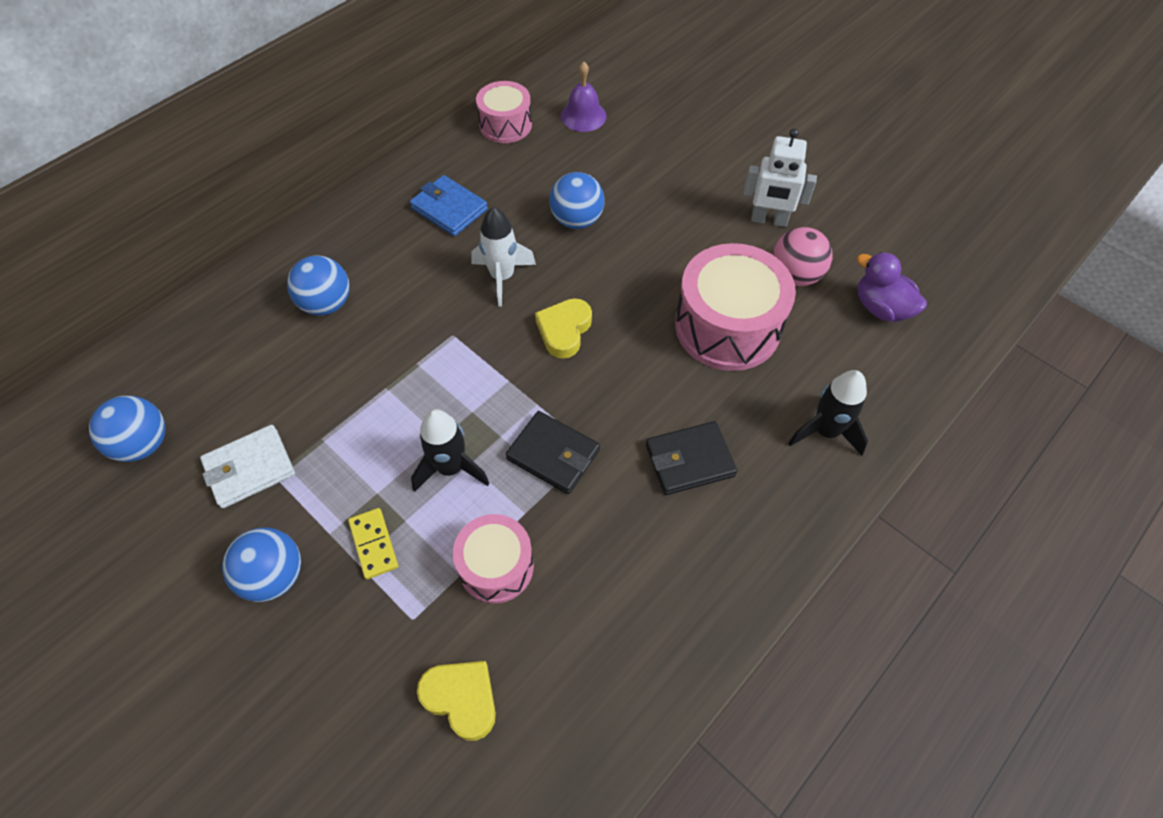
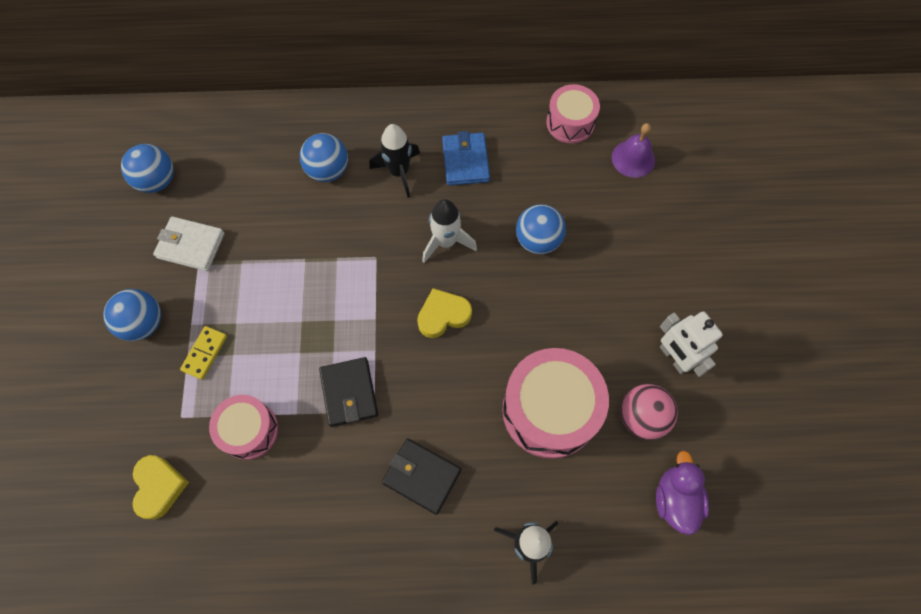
camera: 45 degrees right, 10 degrees up
(451, 468) = (287, 345): black rocket -> black rocket (399, 172)

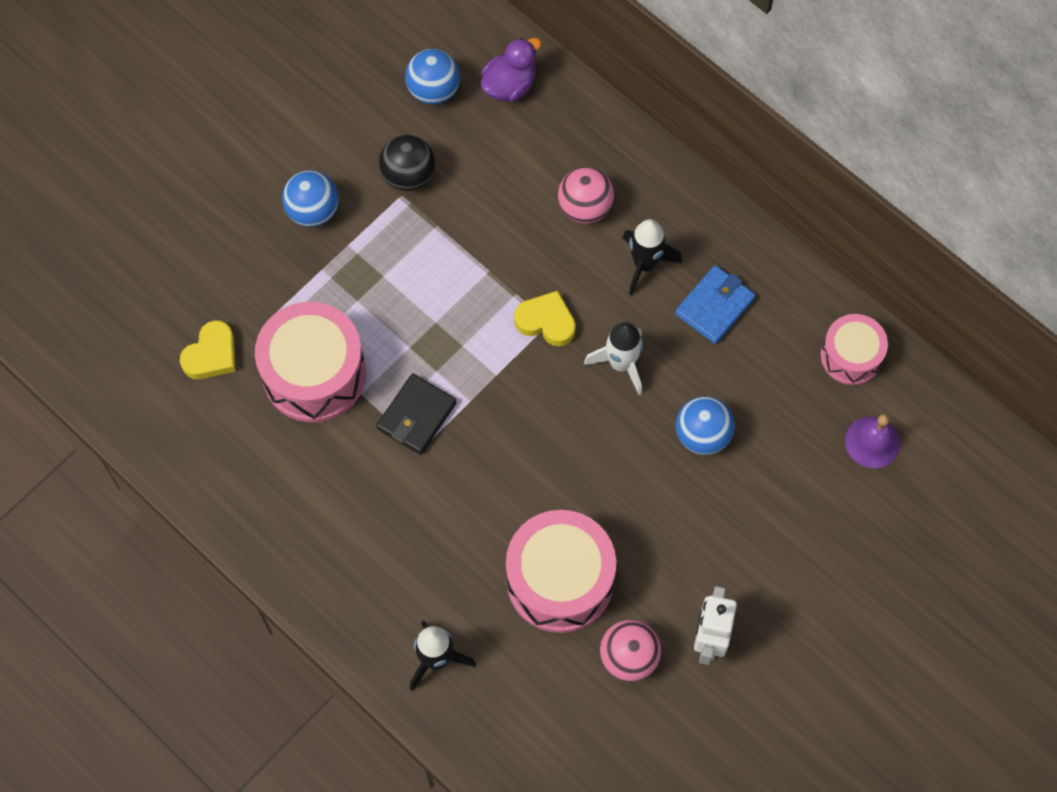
camera: 45 degrees right, 0 degrees up
(191, 245) = (408, 175): white wallet -> black ball
(205, 353) = (337, 279): yellow domino -> none
(249, 430) = (314, 374): pink drum -> pink drum, size x1.68
(328, 170) = (585, 207): blue ball -> pink ball
(421, 476) = (408, 533): black wallet -> none
(443, 315) = (554, 424): yellow heart -> yellow heart (546, 321)
(675, 499) = (585, 741): purple duck -> purple duck (509, 85)

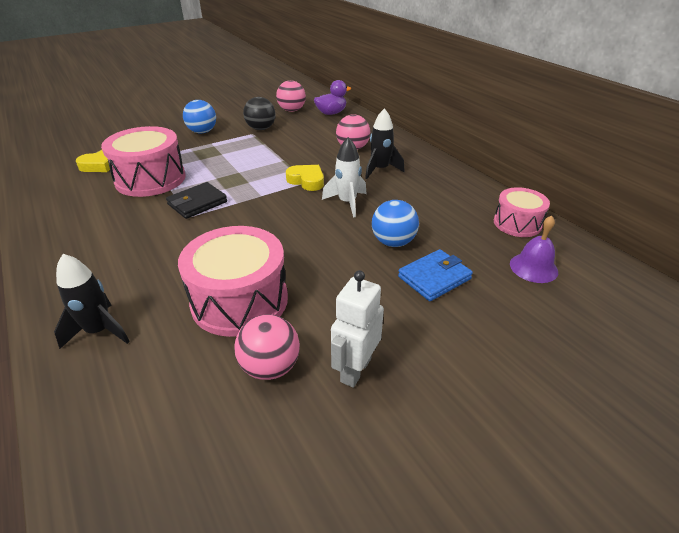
camera: 15 degrees right, 30 degrees down
(433, 90) = (291, 110): blue ball -> pink ball
(714, 306) = (420, 190): blue wallet -> blue wallet (434, 278)

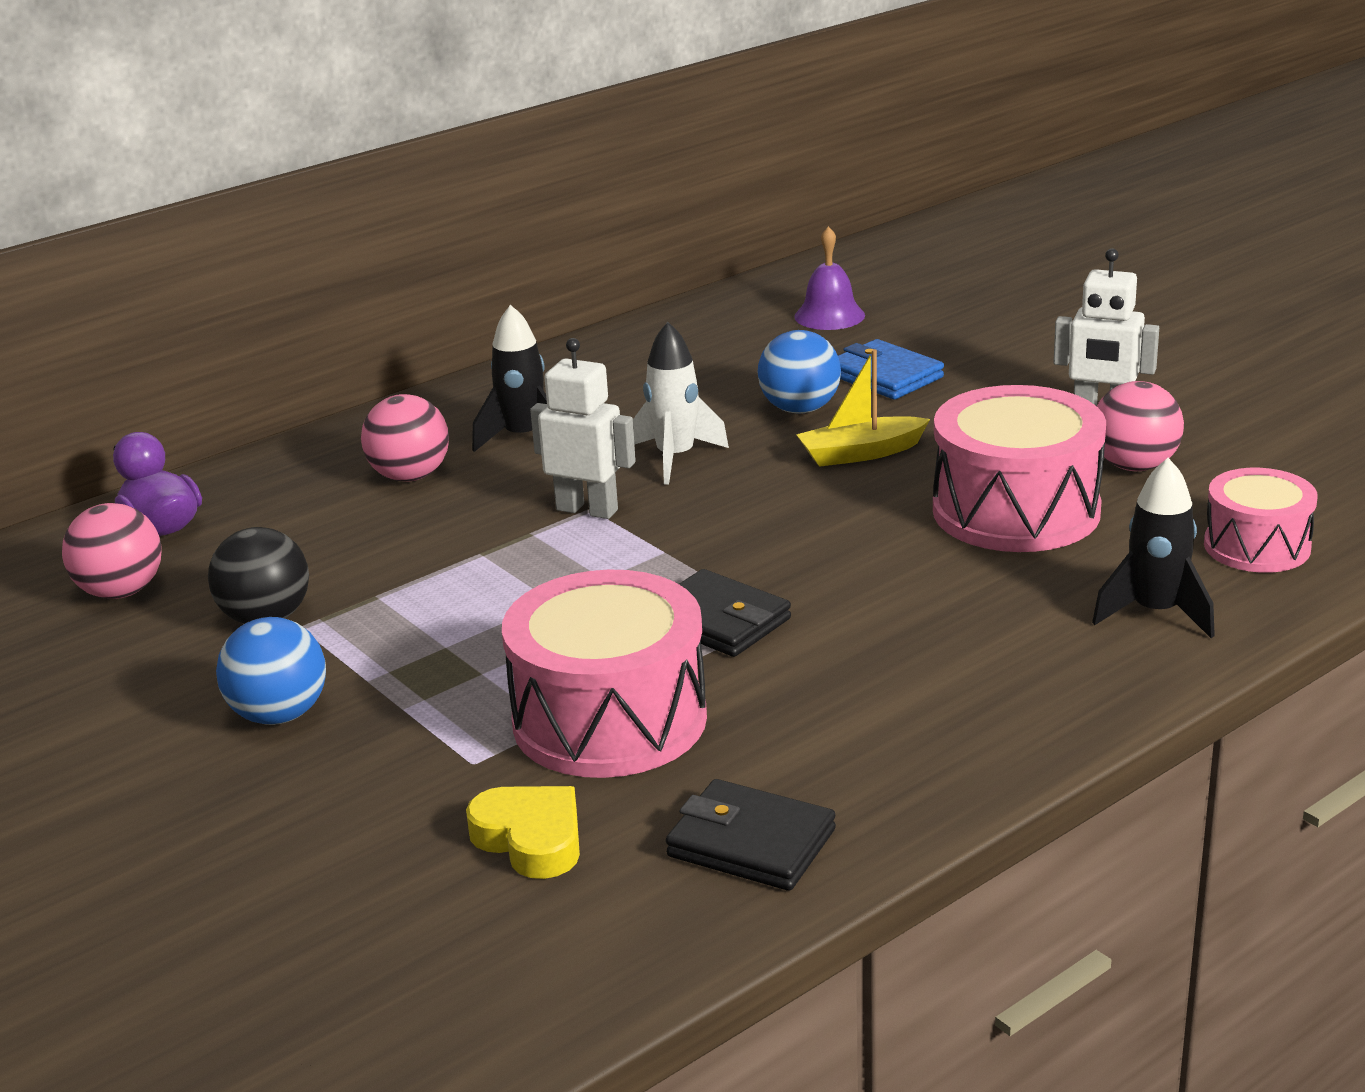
camera: 95 degrees left, 10 degrees down
(55, 199) = (751, 843): none -> black wallet
(307, 181) = (587, 510): yellow heart -> white robot
(332, 255) = (860, 453): none -> yellow boat
(517, 223) = (709, 323): pink drum -> pink drum (1257, 546)

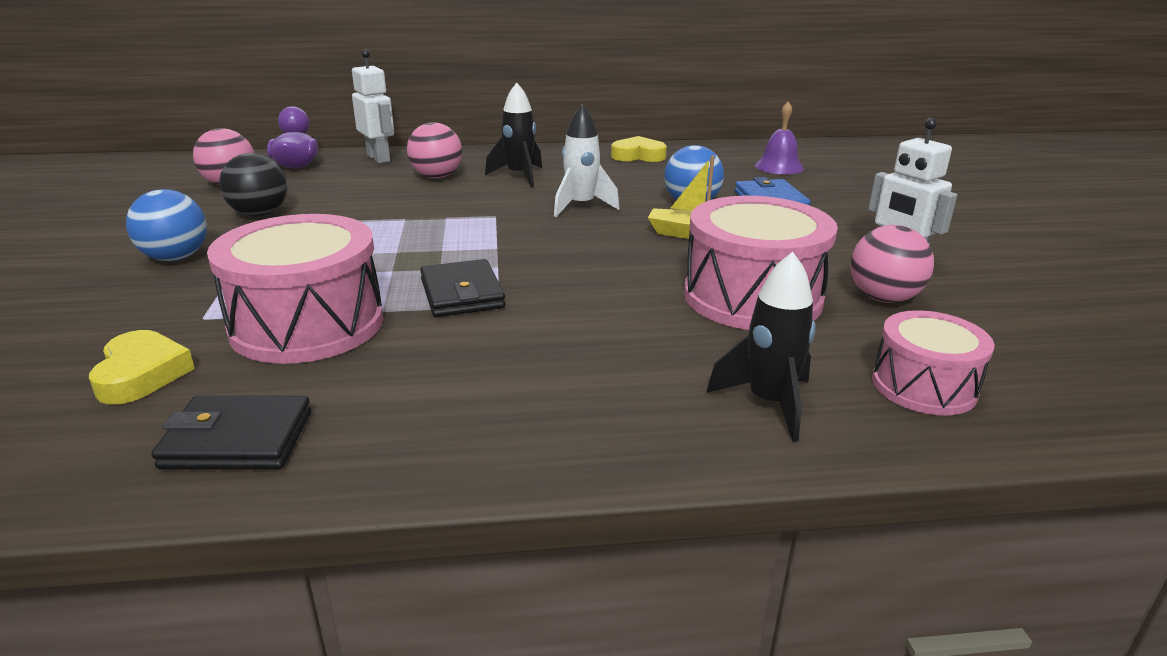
camera: 30 degrees right, 0 degrees up
(587, 510) = (492, 215): white robot -> white robot (379, 158)
(631, 352) = (638, 156): none -> yellow heart
(751, 843) = (237, 440): black wallet -> black wallet turned 60 degrees counterclockwise

